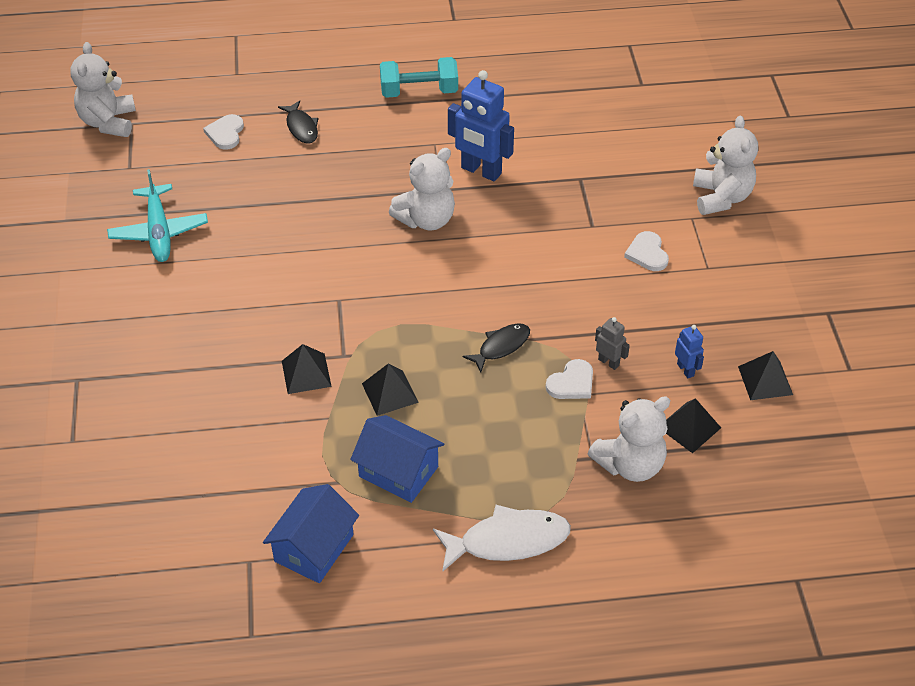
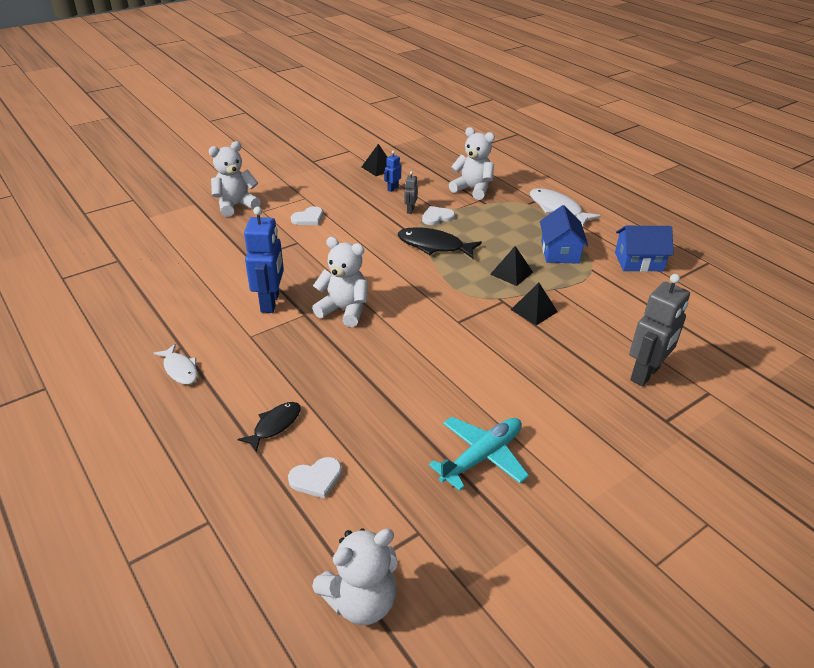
camera: 120 degrees left, 10 degrees down
(139, 406) = (645, 374): none -> grey robot
(419, 92) = (180, 369): turquoise dumbbell -> white fish
(501, 347) = (434, 246): black fish -> black fish, size x1.61
(572, 383) = (437, 217): white heart -> white heart turned 45 degrees counterclockwise
(689, 427) = (431, 180): black pyramid -> none

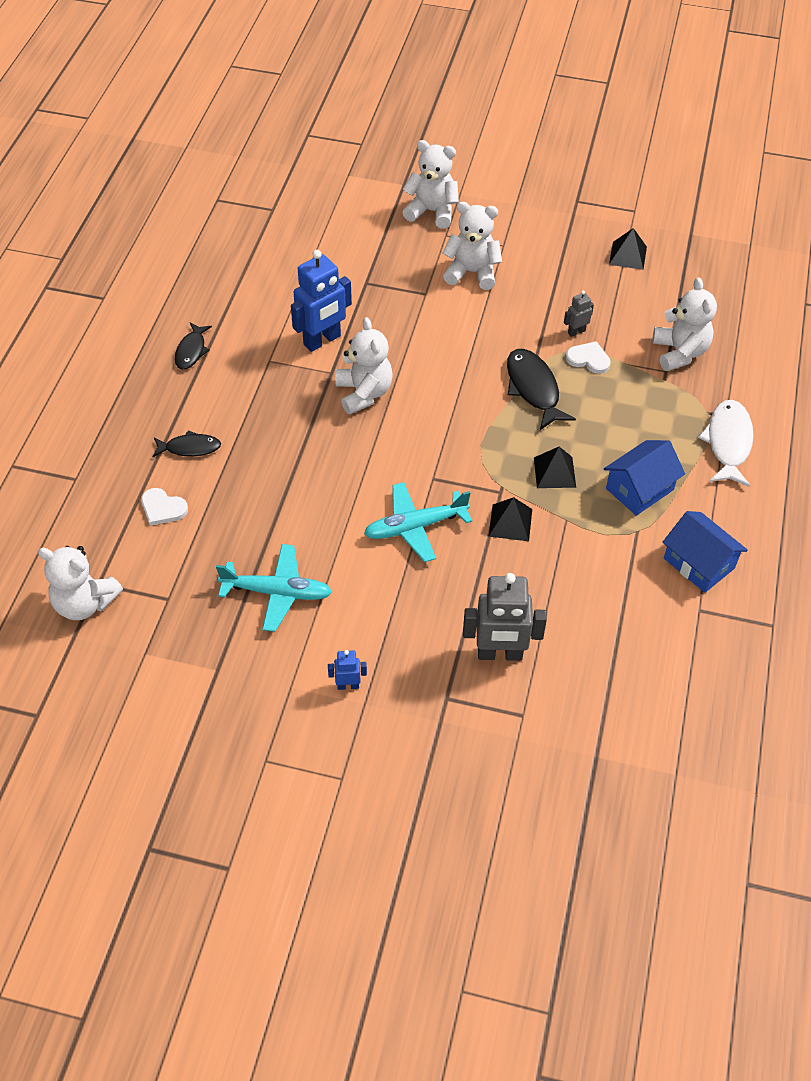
camera: 50 degrees right, 15 degrees up
(180, 369) = (191, 351): white fish -> black fish
(308, 218) = (472, 272): white heart -> white teddy bear
(392, 188) = (601, 292): blue robot -> blue robot (348, 685)
(493, 351) = (415, 526): none -> turquoise plane

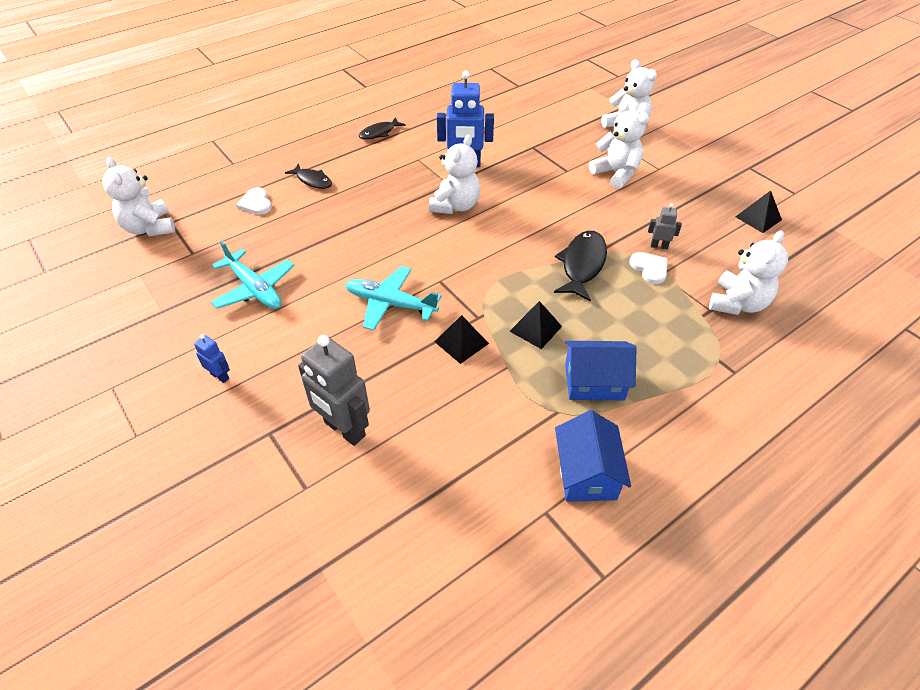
camera: 40 degrees right, 5 degrees down
(728, 442) = (716, 394): white fish -> none

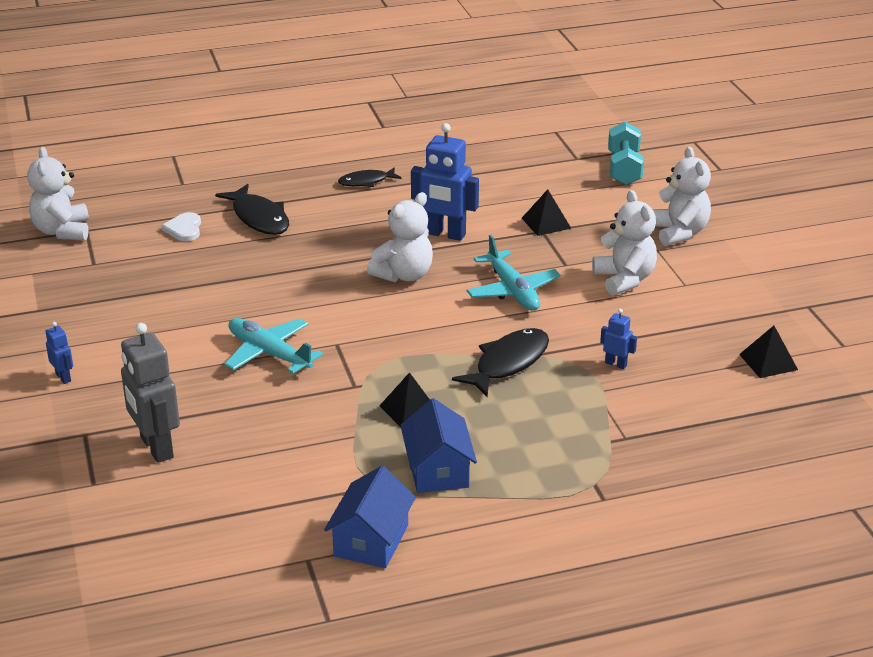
camera: 20 degrees right, 15 degrees down
(254, 289) = (138, 309): turquoise plane -> turquoise plane (512, 290)
(312, 180) = (259, 218): black fish -> black fish, size x1.61
(461, 342) = (321, 404): black pyramid -> black pyramid (546, 223)
(556, 87) = (624, 169): none -> turquoise dumbbell
(594, 382) = (438, 470): blue house -> blue house turned 60 degrees clockwise
(649, 268) = (585, 383): white heart -> none
(659, 246) = (616, 364): grey robot -> blue robot
(737, 303) = (663, 439): white teddy bear -> none

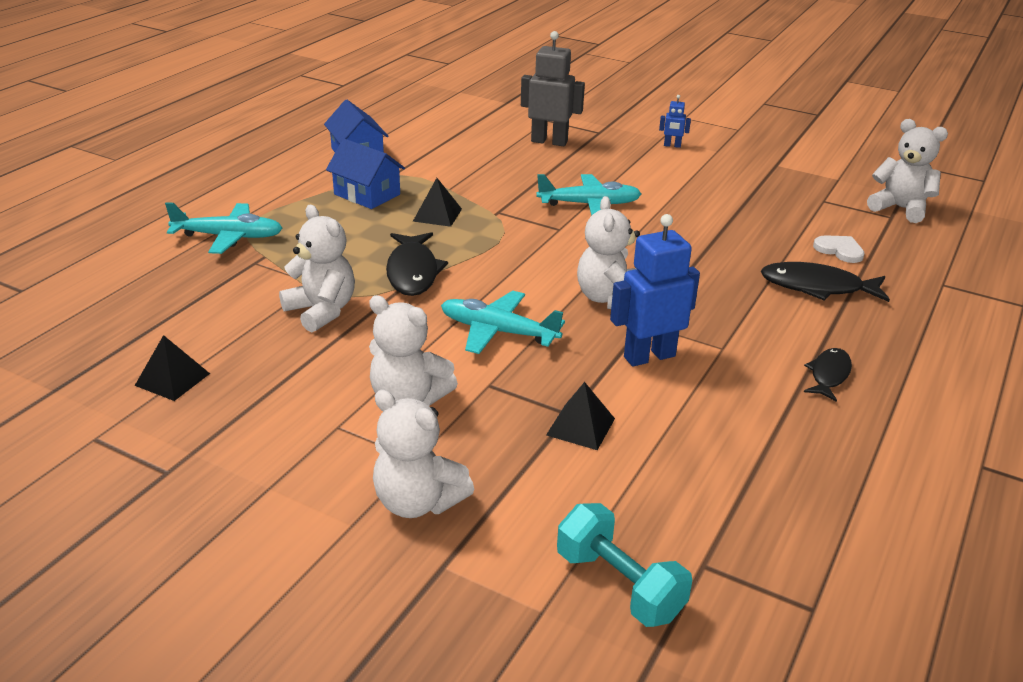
camera: 135 degrees right, 0 degrees up
(616, 364) = (322, 311): blue robot -> white teddy bear
(623, 481) = (228, 237): none -> turquoise plane

